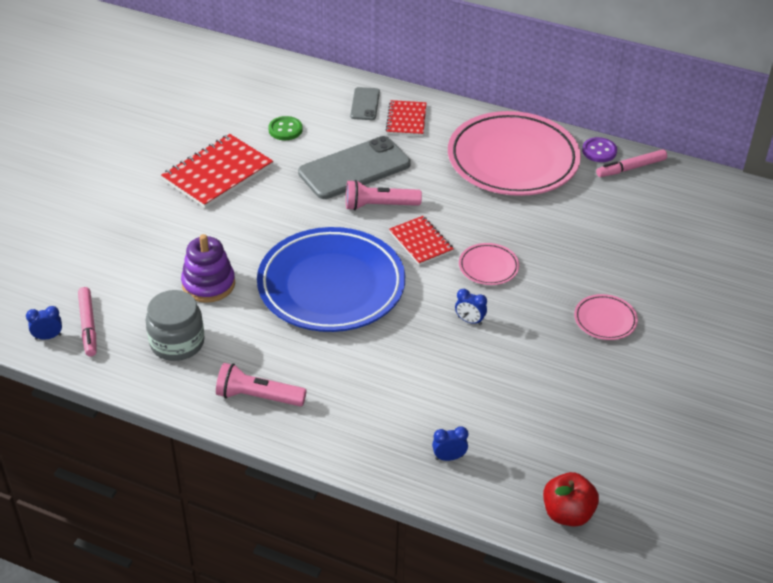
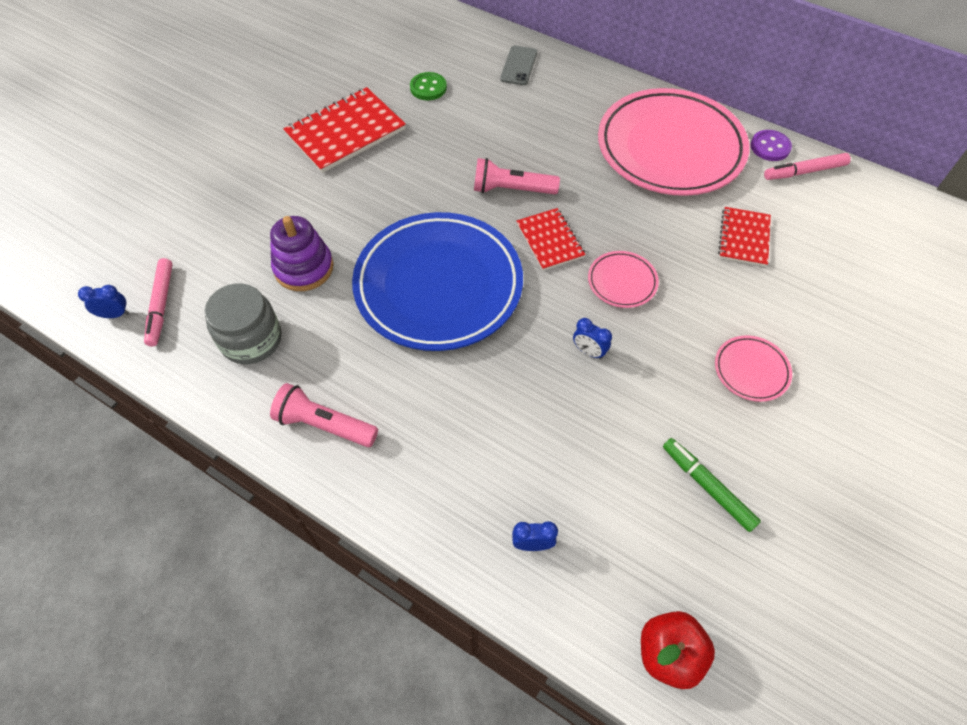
camera: 10 degrees right, 15 degrees up
(354, 168) = (493, 141): grey phone -> none
(406, 120) = (560, 88): red notebook -> red notebook (743, 238)
(581, 403) = (707, 486): none -> green marker

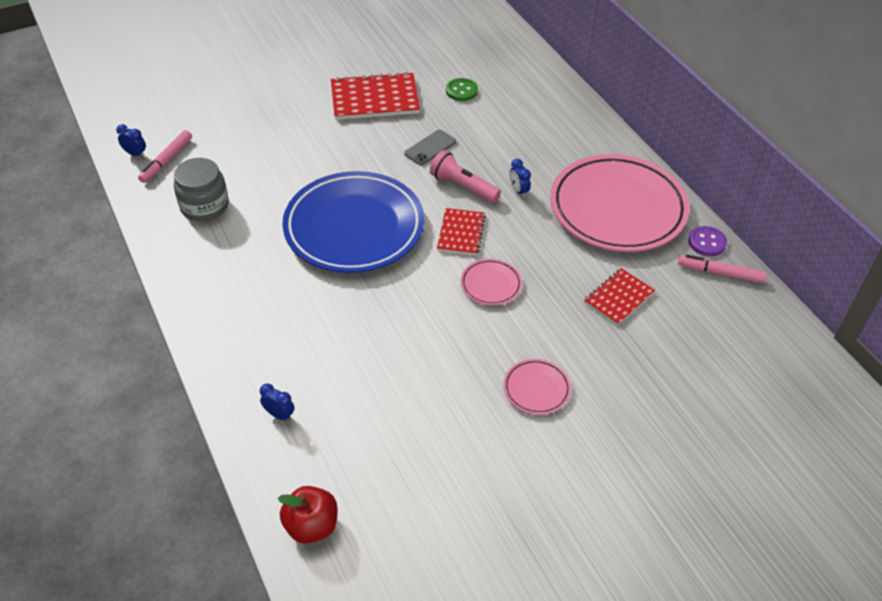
camera: 30 degrees right, 10 degrees down
(304, 268) = (273, 176): purple stacking toy -> none
(324, 424) = (208, 278): pink flashlight -> none
(518, 66) = (546, 101): grey phone -> grey phone (430, 148)
(589, 351) = (424, 318): blue clock -> blue clock (518, 191)
(707, 486) = (432, 444): green marker -> none

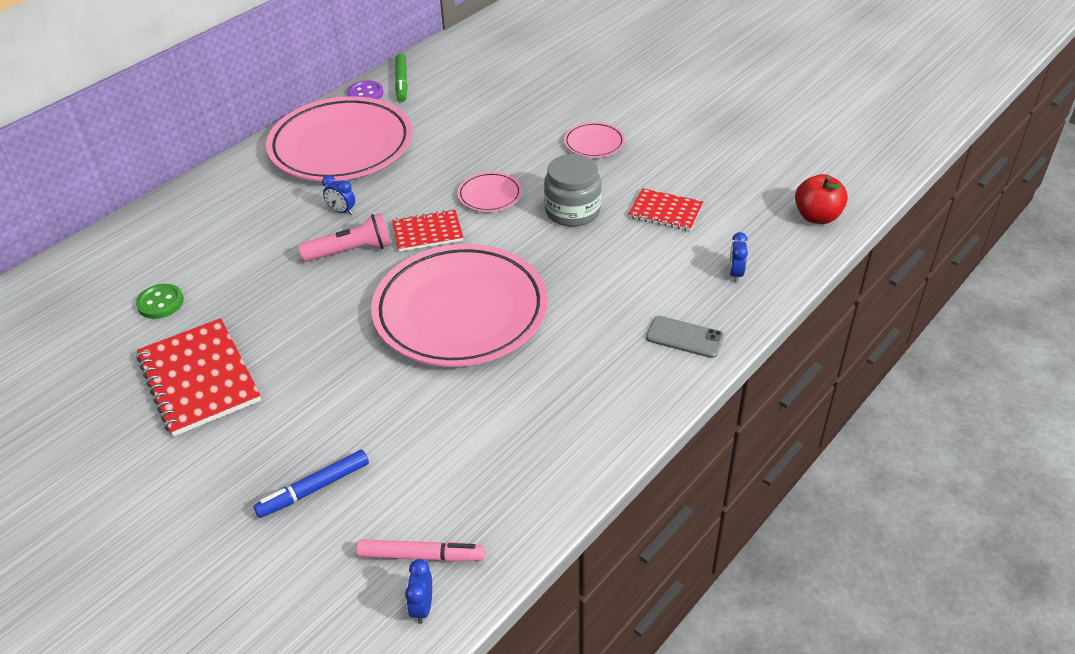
camera: 110 degrees left, 5 degrees down
(204, 206) = (493, 463): grey jar -> grey jar (572, 211)
(248, 130) = (314, 489): none -> blue marker
(354, 227) = (460, 311): blue plate -> pink plate
(430, 148) = (290, 296): grey phone -> grey phone (684, 337)
(463, 186) = (351, 251): pink flashlight -> pink flashlight turned 120 degrees counterclockwise
(518, 191) = (342, 211): blue clock -> blue clock turned 75 degrees clockwise
(618, 298) = (462, 124): red notebook -> red notebook (665, 212)
(720, 273) = (401, 82): pink marker -> green marker

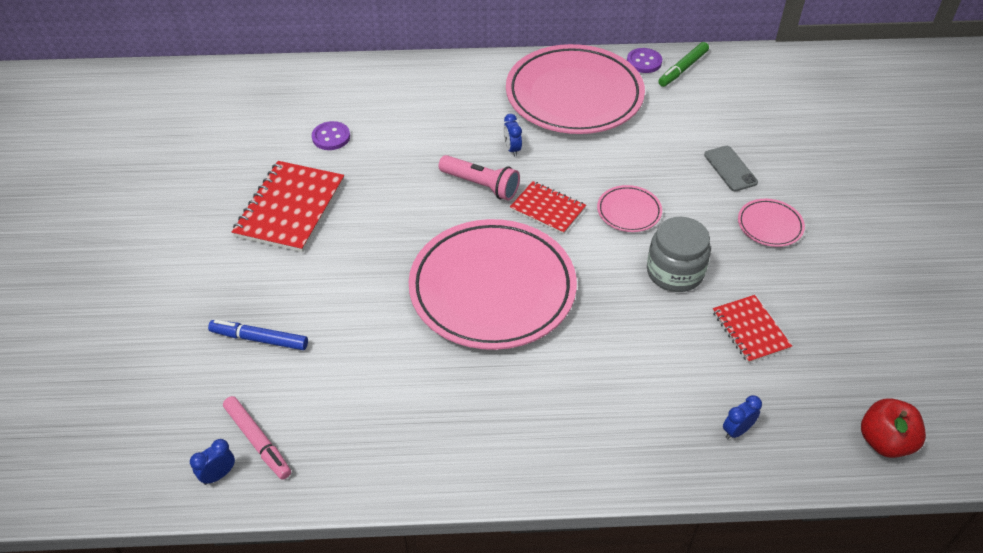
camera: 45 degrees right, 5 degrees up
(160, 303) = (331, 137): green button -> purple button
(684, 337) = (622, 447): grey phone -> grey phone (730, 169)

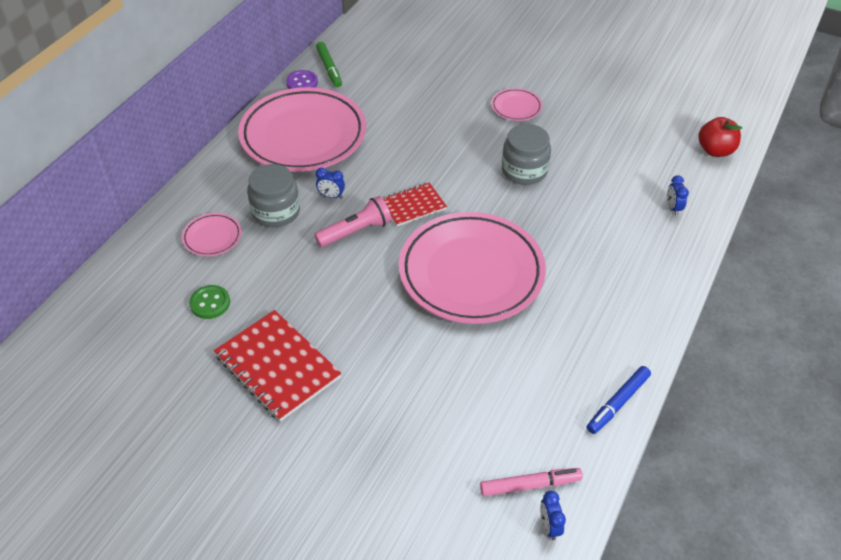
camera: 60 degrees left, 0 degrees up
(259, 339) = (419, 445): blue marker -> blue marker (617, 403)
(331, 137) = (210, 303): purple button -> green button
(463, 125) = (276, 212): none -> grey jar
(629, 211) = (450, 165): pink plate -> pink plate (212, 237)
(730, 169) = (450, 97): grey phone -> none
(750, 330) = (598, 161): red notebook -> none

